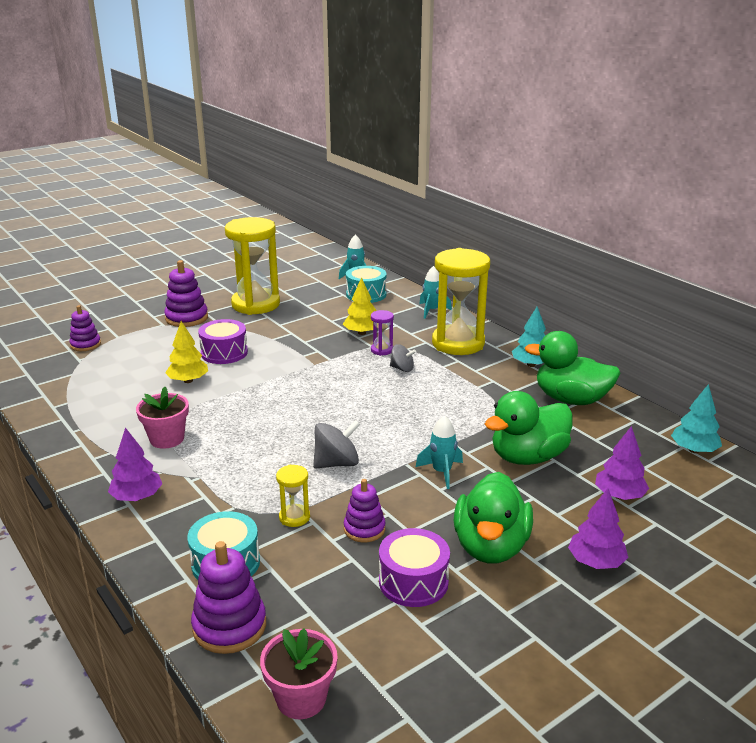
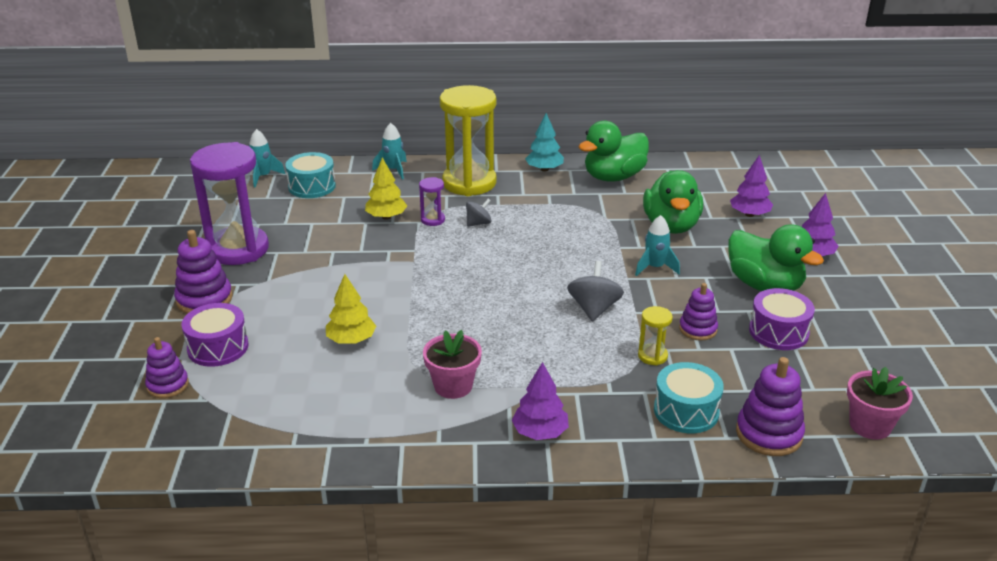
camera: 55 degrees left, 5 degrees up
(224, 353) = (320, 301): purple drum -> purple drum (218, 347)
(256, 304) = (238, 249): yellow hourglass -> purple hourglass
(694, 450) = (723, 166): turquoise tree -> none

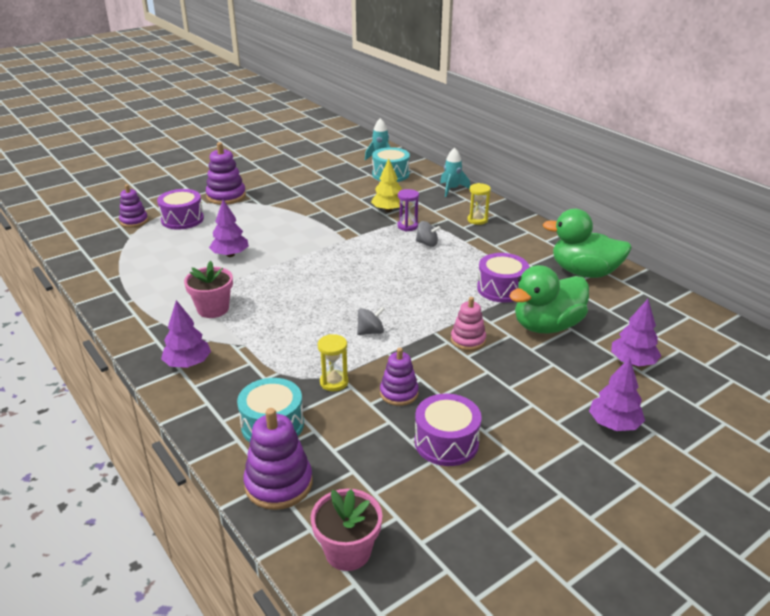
camera: 55 degrees right, 0 degrees up
(238, 249) = (289, 184): purple hourglass -> none
(351, 340) = (230, 255): yellow tree -> purple tree
(469, 183) = (477, 220): yellow hourglass -> yellow hourglass, size x0.42
(544, 169) = (546, 240): turquoise tree -> none
(594, 309) = (370, 332): grey spinning top -> grey spinning top, size x0.64
(596, 221) = (501, 289): none -> purple drum
(655, 267) = (468, 340): turquoise rocket -> pink stacking toy
(764, 285) = (516, 410): green duck -> none

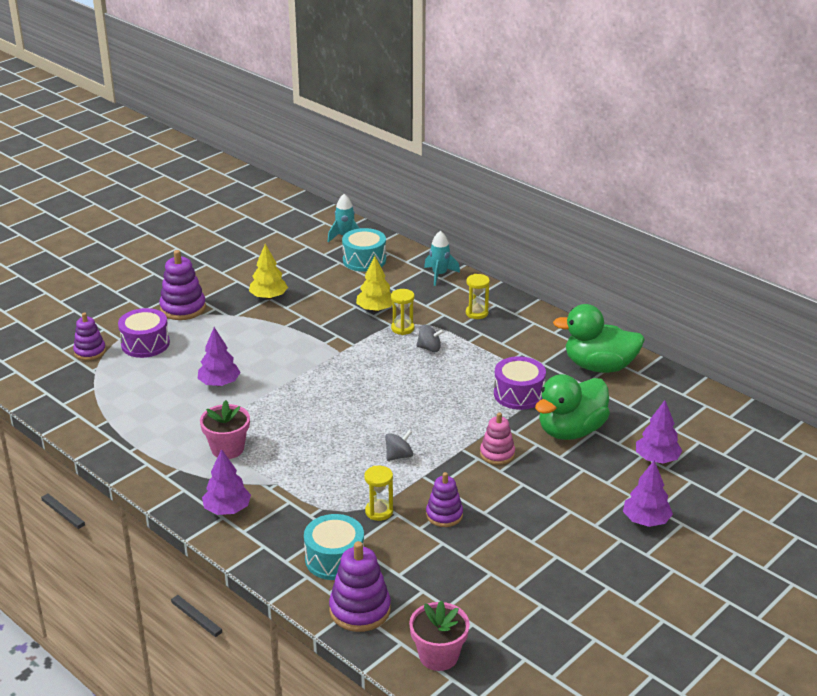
camera: 10 degrees left, 0 degrees up
(300, 194) = (268, 297): none -> yellow tree
(407, 226) = (402, 328): purple hourglass -> yellow hourglass
(446, 442) = (499, 555): purple drum -> none

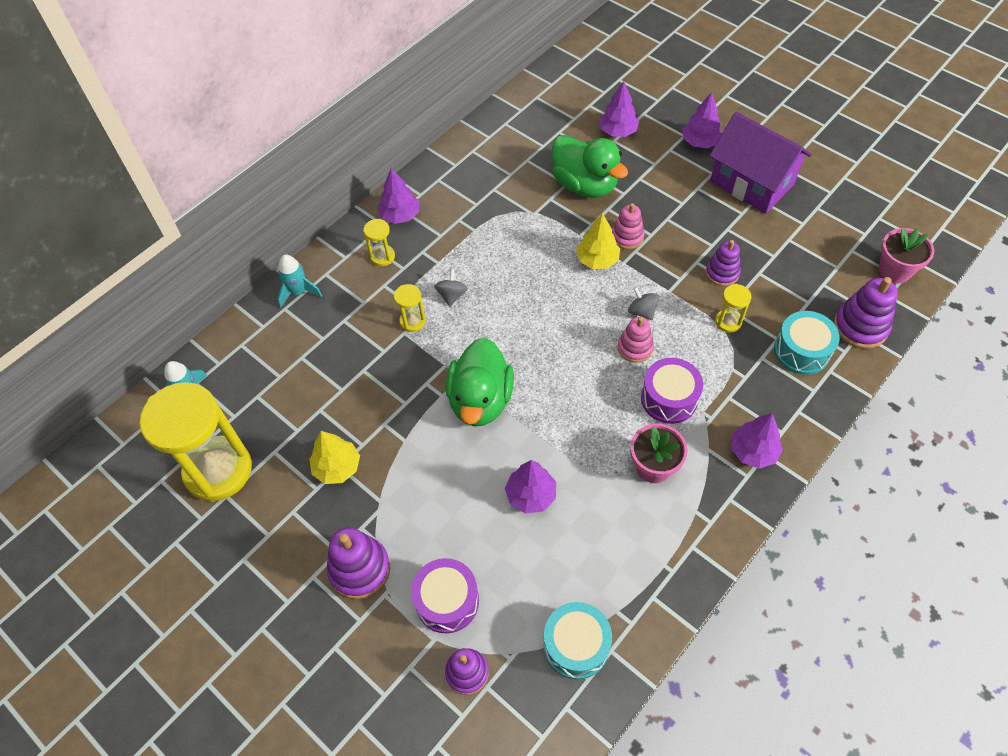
camera: 90 degrees left, 25 degrees up
(279, 251) = (218, 470): none -> yellow hourglass
(356, 448) = (635, 348): none -> pink stacking toy
(364, 260) = (255, 370): turquoise drum -> turquoise drum (576, 645)
(375, 309) = (371, 350): yellow tree -> yellow tree (597, 260)
(518, 394) = (531, 221): purple drum -> purple drum (669, 398)
(526, 321) = (400, 215): none -> purple tree
(580, 554) = (751, 183): none -> purple house
(599, 366) = (481, 163): green duck -> green duck (480, 400)

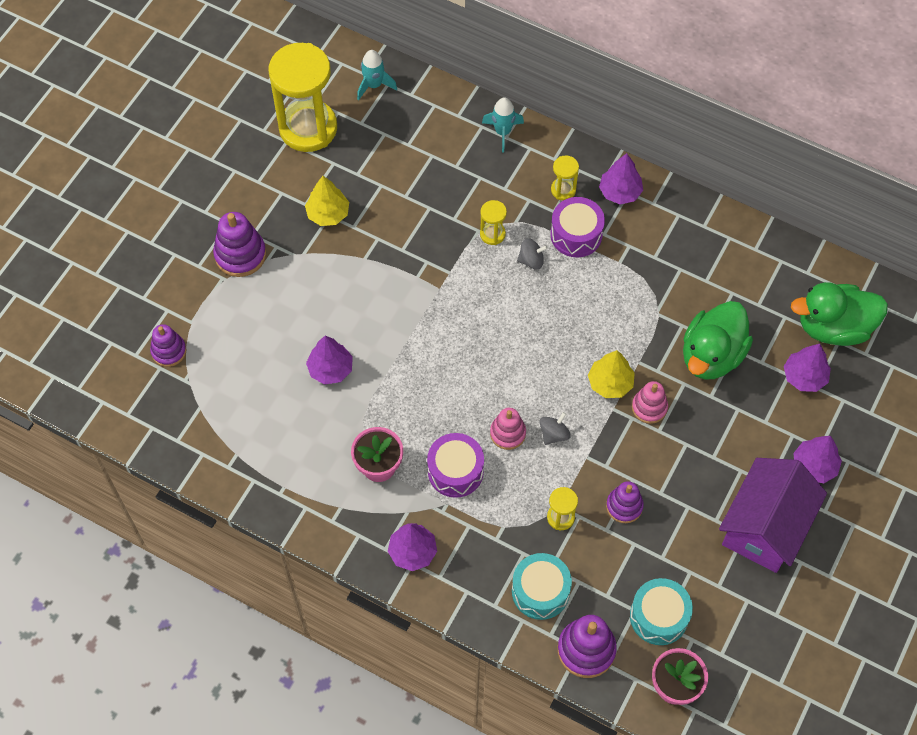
camera: 75 degrees right, 5 degrees up
(447, 601) = (224, 324): purple drum -> purple drum (576, 234)
(480, 400) = (418, 310): green duck -> green duck (833, 327)
(576, 645) = (202, 427): turquoise drum -> turquoise drum (659, 616)

